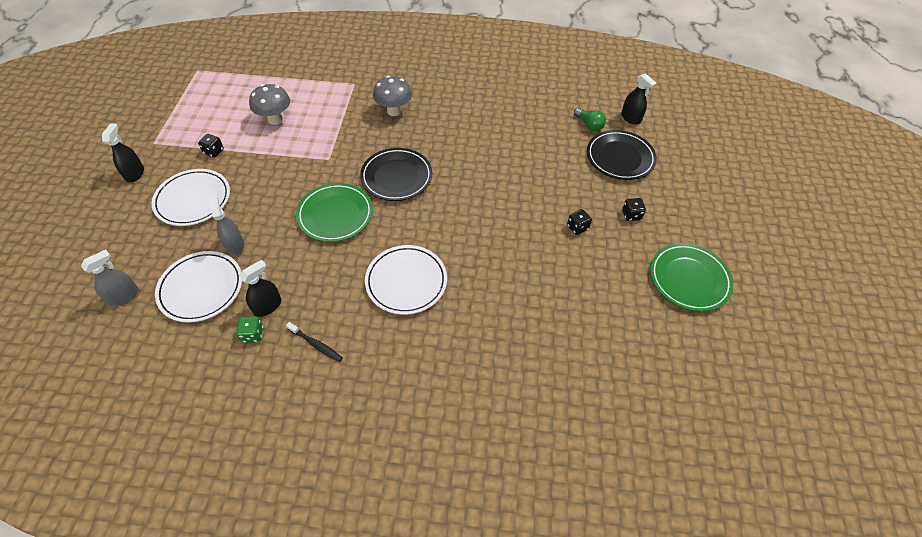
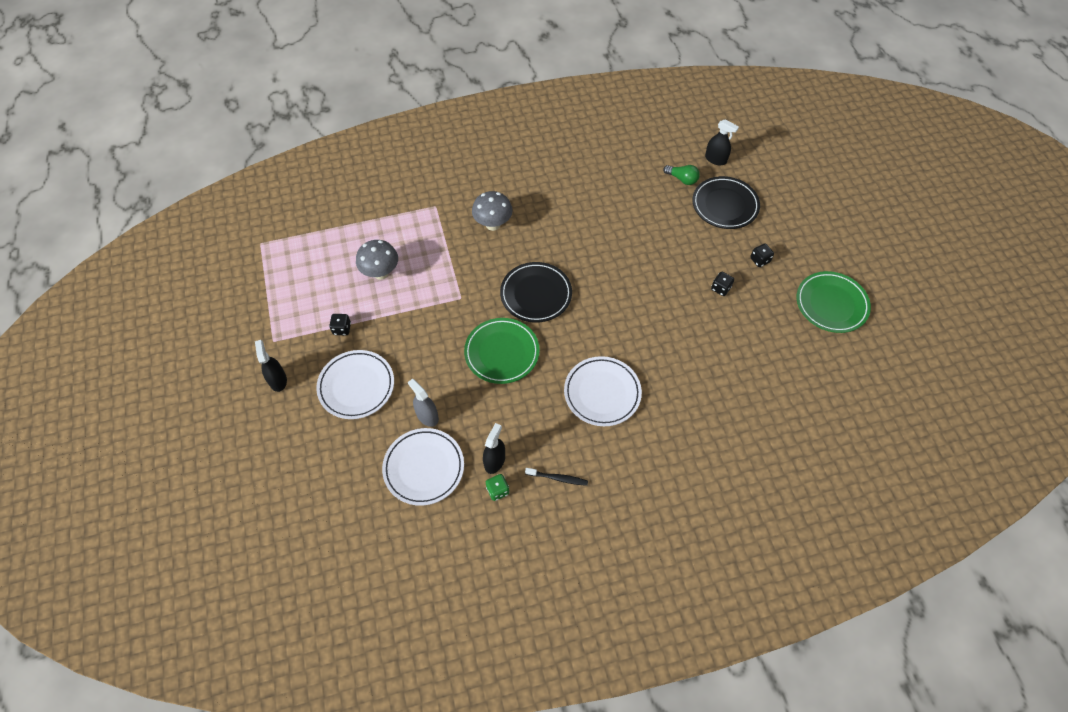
camera: 20 degrees left, 5 degrees up
(124, 296) = (357, 502): grey spray bottle -> none

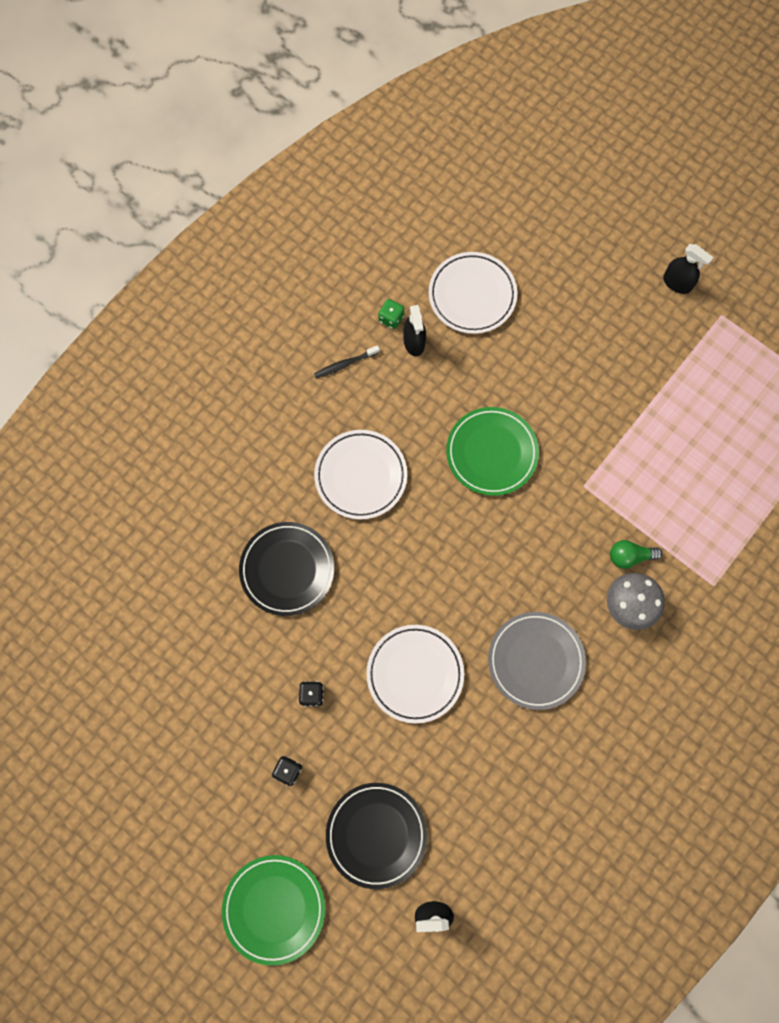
camera: 145 degrees right, 15 degrees up
(342, 329) = (669, 371): black dice -> none
(356, 386) = (600, 326): white plate -> white plate (415, 674)
(381, 273) = (691, 458): grey mushroom -> none
(427, 416) = (509, 342): grey spray bottle -> none
(536, 294) = (509, 545): black plate -> black plate (287, 569)
(570, 229) = (535, 661): none -> grey plate
(682, 179) = (455, 843): green light bulb -> green light bulb (630, 556)
(831, 304) = (174, 759): green plate -> green plate (274, 908)

